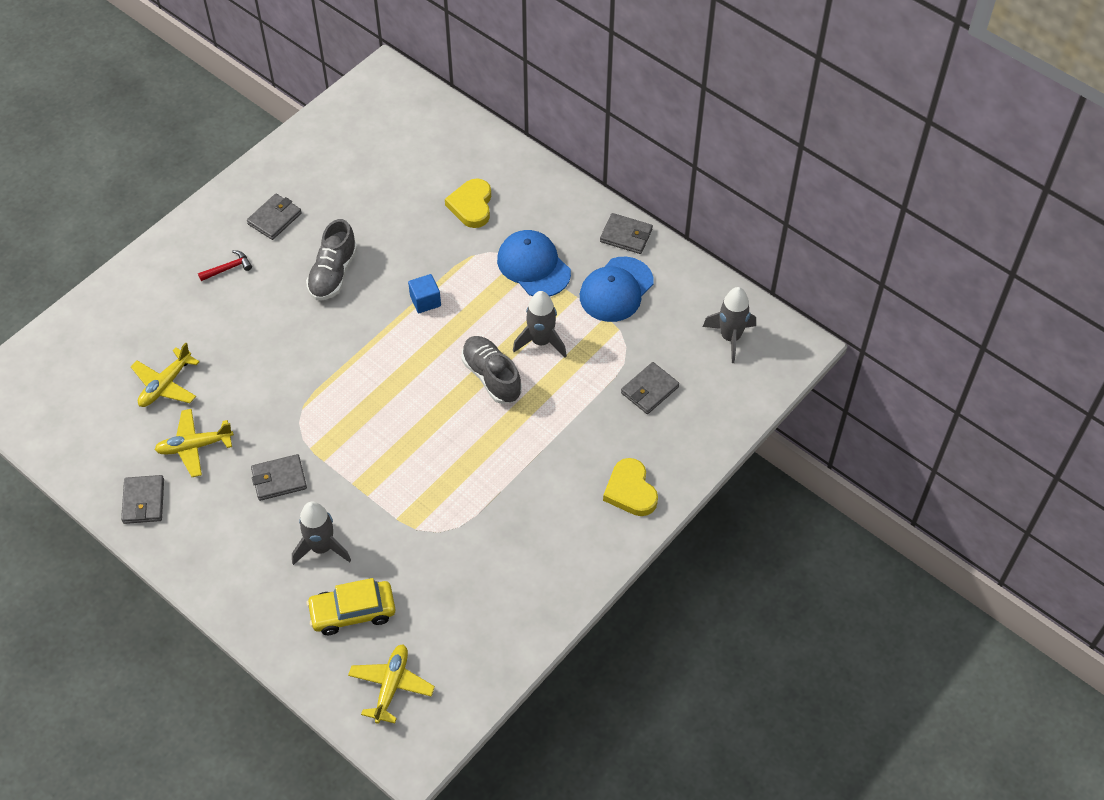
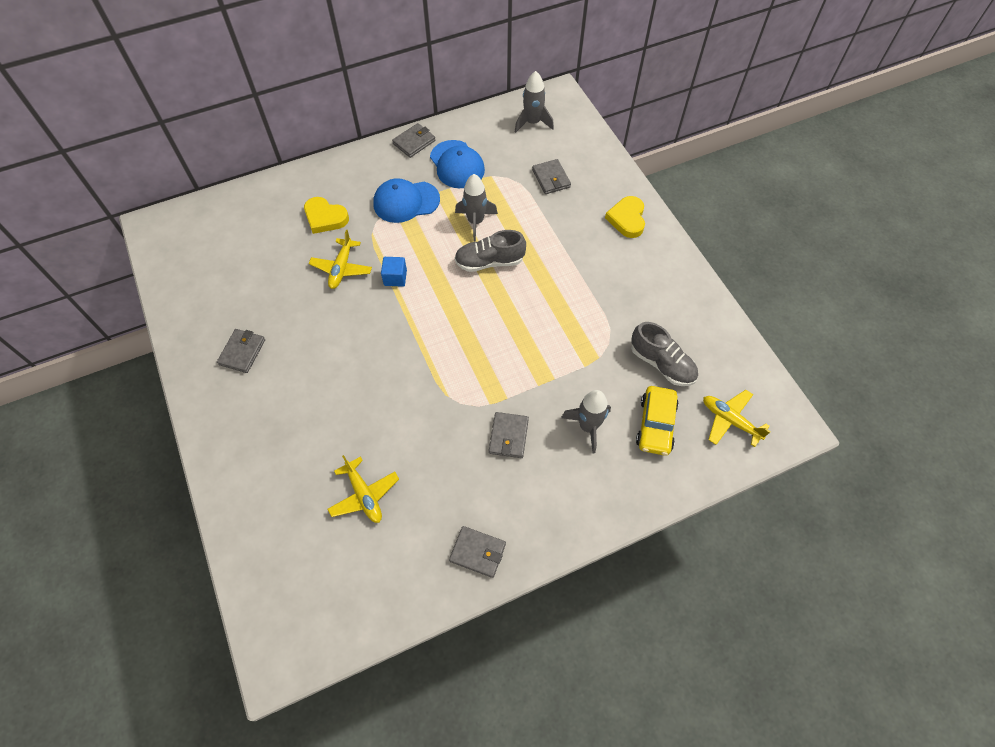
camera: 65 degrees left, 5 degrees up
(194, 446) = (442, 491): yellow plane -> yellow plane (341, 268)
(228, 268) = (270, 404): red hammer -> none
(274, 218) = (242, 352): grey wallet -> grey wallet turned 45 degrees clockwise
(333, 274) = (328, 329): grey shoe -> grey shoe (662, 364)
(630, 491) = (627, 219): yellow heart -> yellow heart turned 90 degrees clockwise

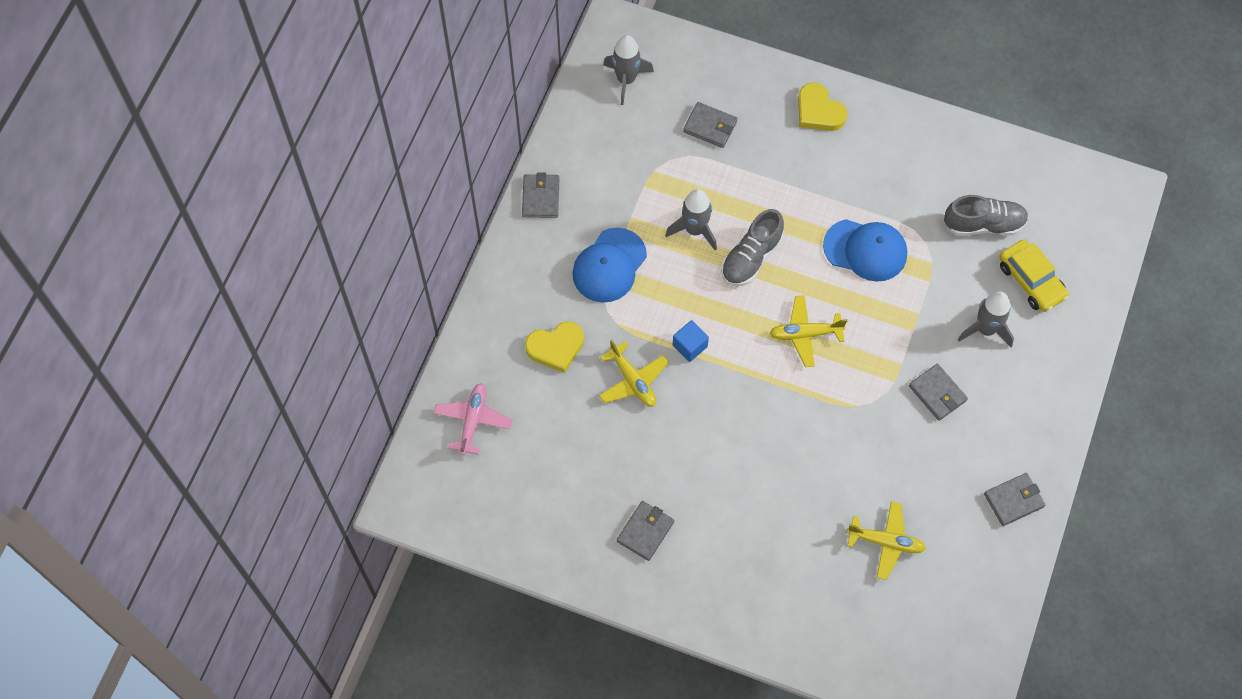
camera: 45 degrees left, 5 degrees up
(238, 217) = (473, 421): none -> pink plane
(242, 352) = (645, 531): grey wallet -> grey wallet turned 60 degrees clockwise
(457, 164) = (609, 186): blue cap -> blue cap (865, 250)
(730, 420) = (1078, 226): yellow plane -> yellow plane (805, 334)

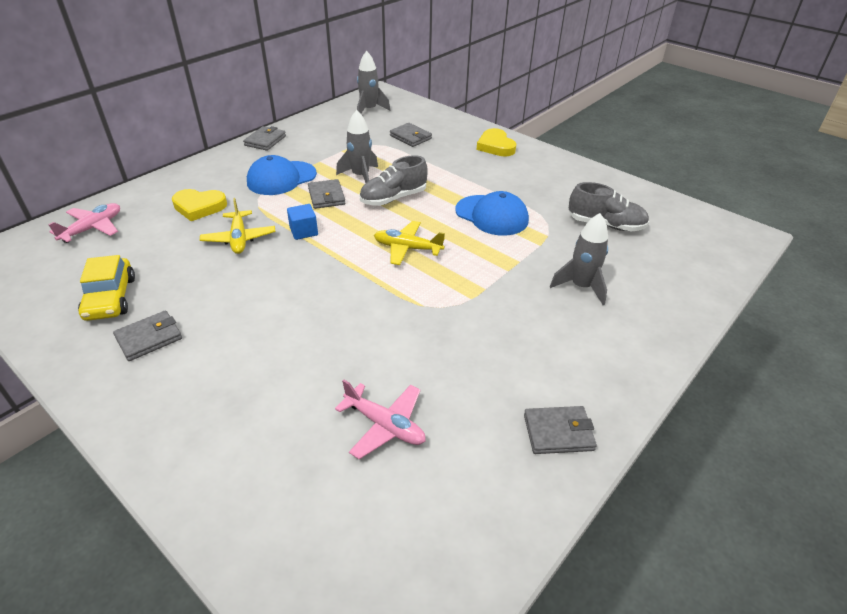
camera: 20 degrees right, 25 degrees down
(886, 542) = (385, 425): yellow plane -> pink plane
(937, 393) = (510, 318): grey wallet -> grey wallet (326, 196)
(1031, 280) = (639, 267): yellow car -> yellow car (110, 298)

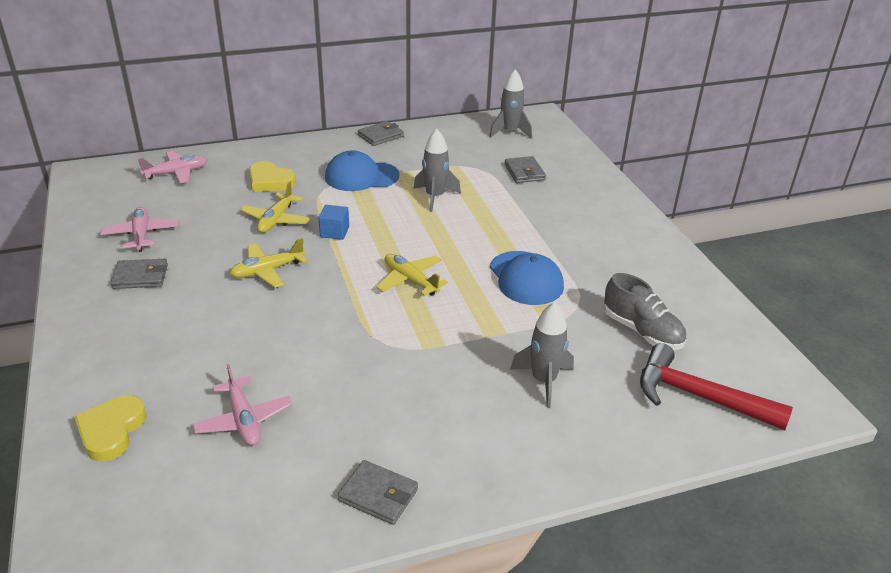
camera: 30 degrees right, 5 degrees down
(110, 298) = (141, 235): yellow car -> pink plane
(275, 285) = (267, 271): none -> yellow plane
(326, 196) = (385, 206): grey wallet -> none
(393, 198) = (445, 228): grey shoe -> none
(495, 146) = (607, 209): yellow heart -> yellow heart (111, 431)
(683, 255) = (698, 396): none -> red hammer

